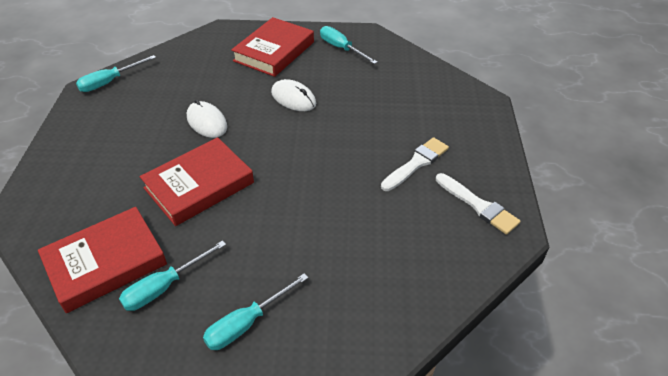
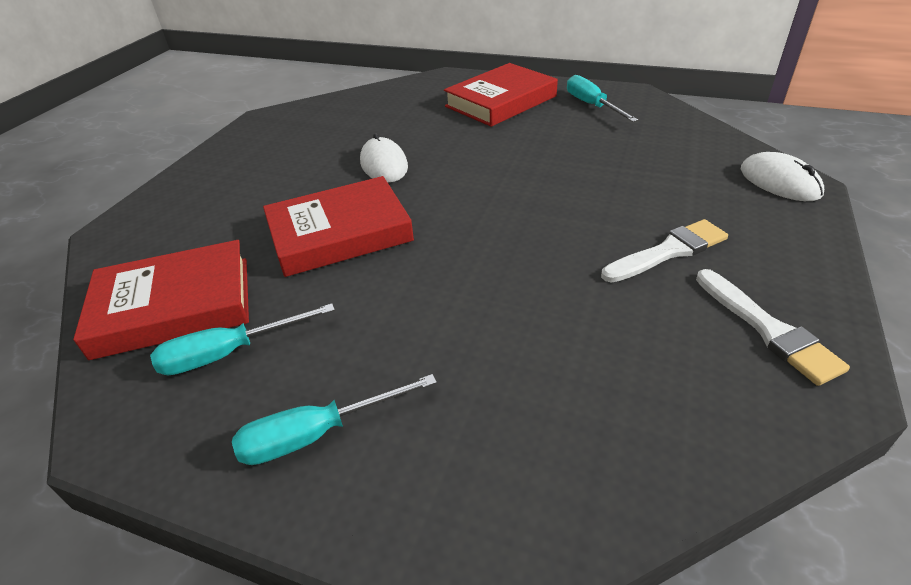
camera: 20 degrees right, 5 degrees down
(110, 82) = (292, 113): turquoise screwdriver -> none
(293, 98) = (507, 151): white mouse -> white mouse (779, 182)

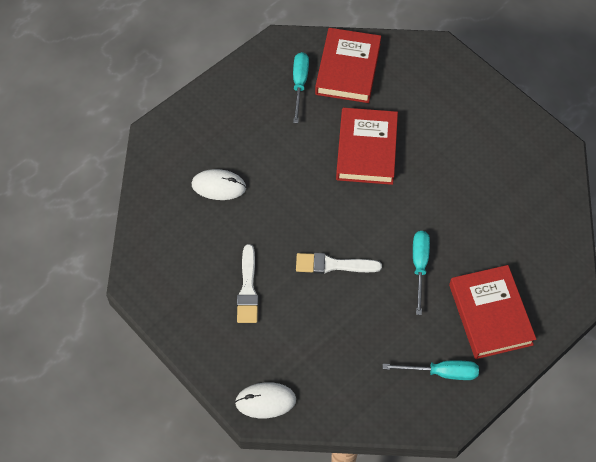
camera: 115 degrees right, 20 degrees up
(317, 434) = (234, 103): turquoise screwdriver -> turquoise screwdriver (419, 266)
(384, 164) = (433, 197): white mouse -> white mouse (218, 186)
(768, 329) = (174, 286): white brush -> white brush (333, 265)

